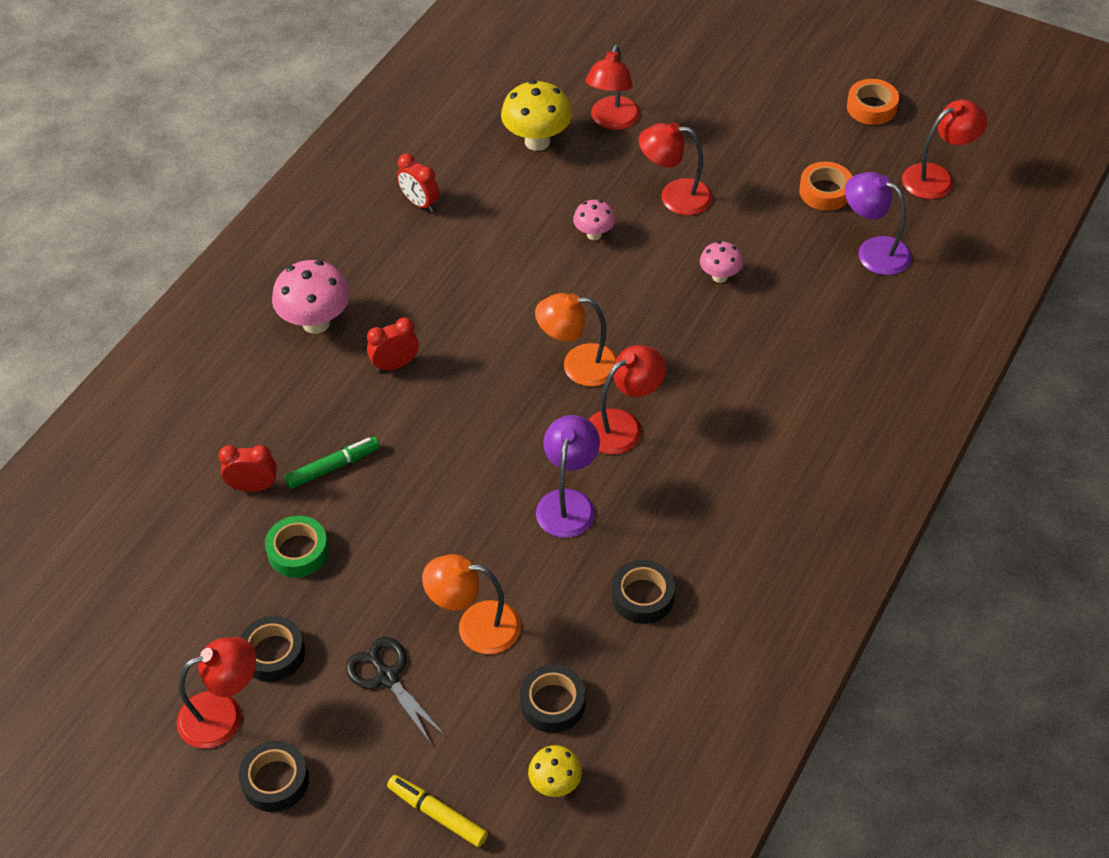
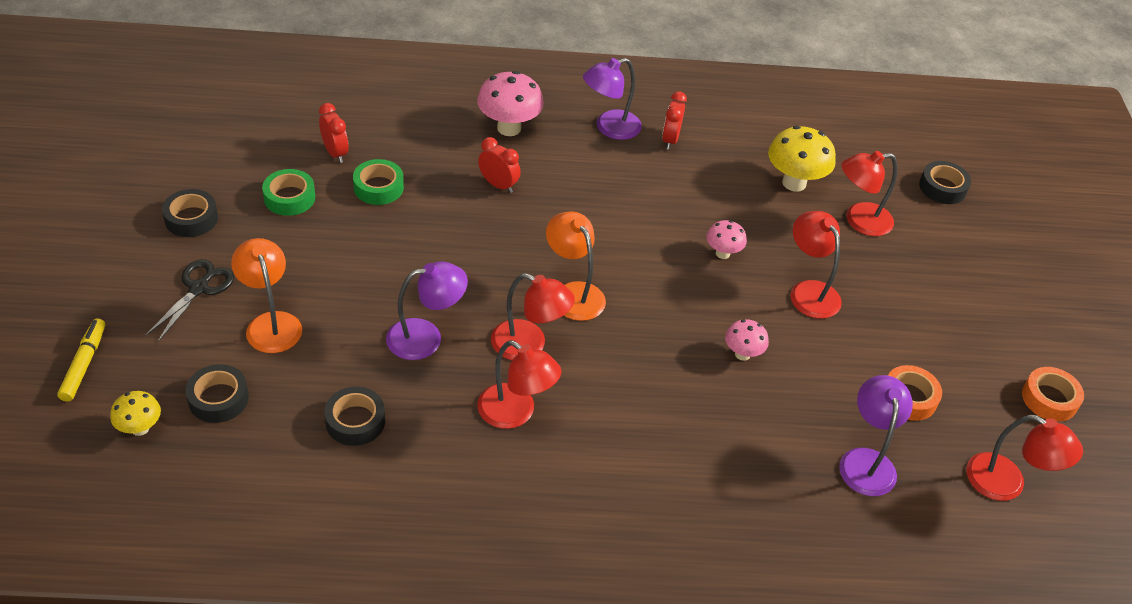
camera: 55 degrees right, 5 degrees down
(223, 714) = (126, 213): red lamp -> red lamp (515, 413)
(275, 780) = (80, 261): black tape -> black tape (942, 188)
(333, 467) = (378, 187): green marker -> green tape
(371, 242) = (609, 128): none -> purple lamp

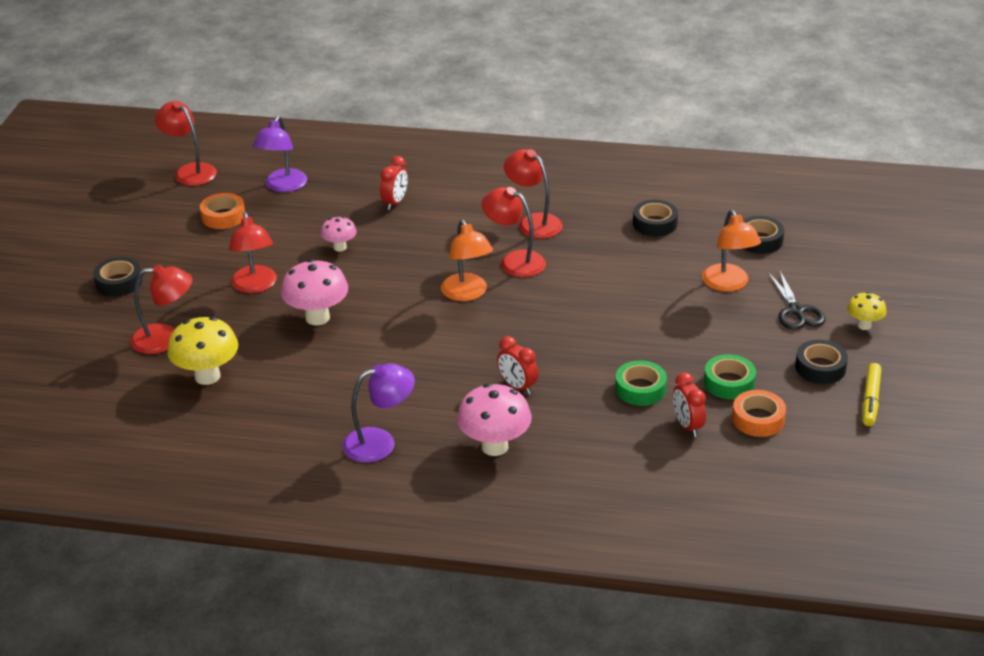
camera: 165 degrees left, 10 degrees down
(84, 364) = (871, 265): yellow marker -> yellow marker (870, 400)
(140, 428) = (813, 227): yellow mushroom -> yellow mushroom (864, 325)
(198, 289) = (796, 311): black scissors -> black scissors turned 45 degrees counterclockwise
(426, 337) = (599, 269): purple lamp -> none
(670, 140) = (317, 426): red clock -> red clock (395, 202)
(722, 253) = (317, 317): pink mushroom -> pink mushroom, size x1.76
(942, 188) = (53, 365): black tape -> black tape (119, 282)
(1049, 399) = (112, 211): orange tape -> orange tape (758, 419)

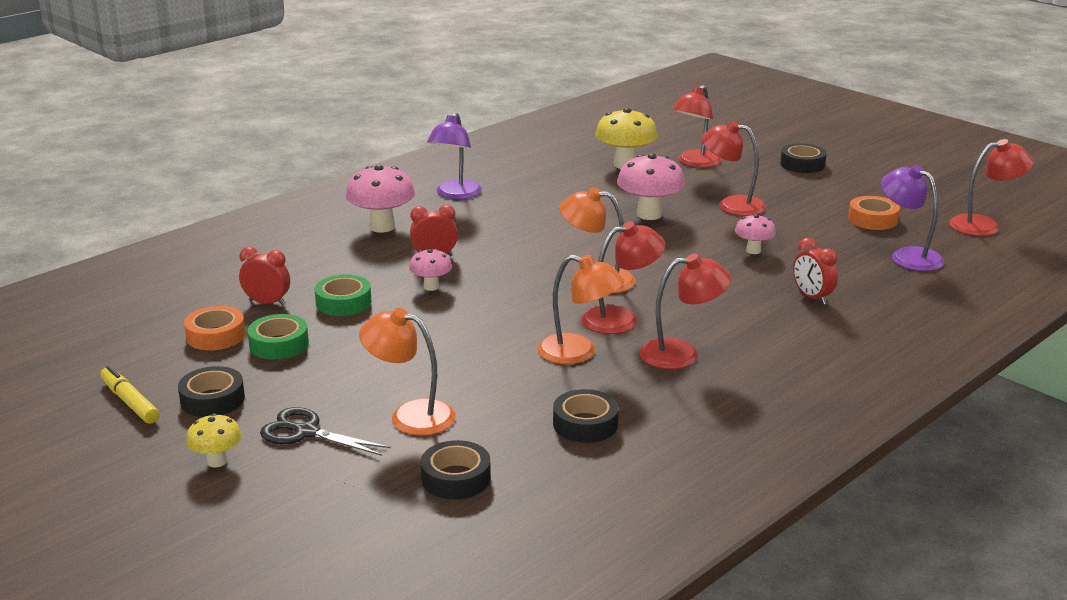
camera: 125 degrees right, 10 degrees down
(567, 361) = (431, 287): none -> pink mushroom
(579, 258) = (579, 353): none -> orange lamp

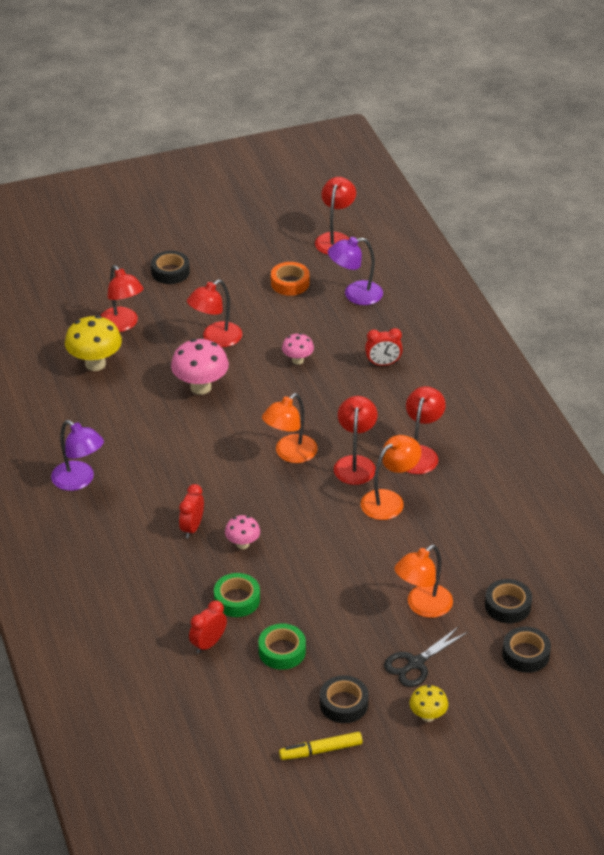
camera: 65 degrees left, 15 degrees up
(216, 335) = (245, 684): orange tape -> none
(382, 227) = (113, 542): pink mushroom -> none
(585, 424) = (478, 528): black tape -> black tape (525, 654)

